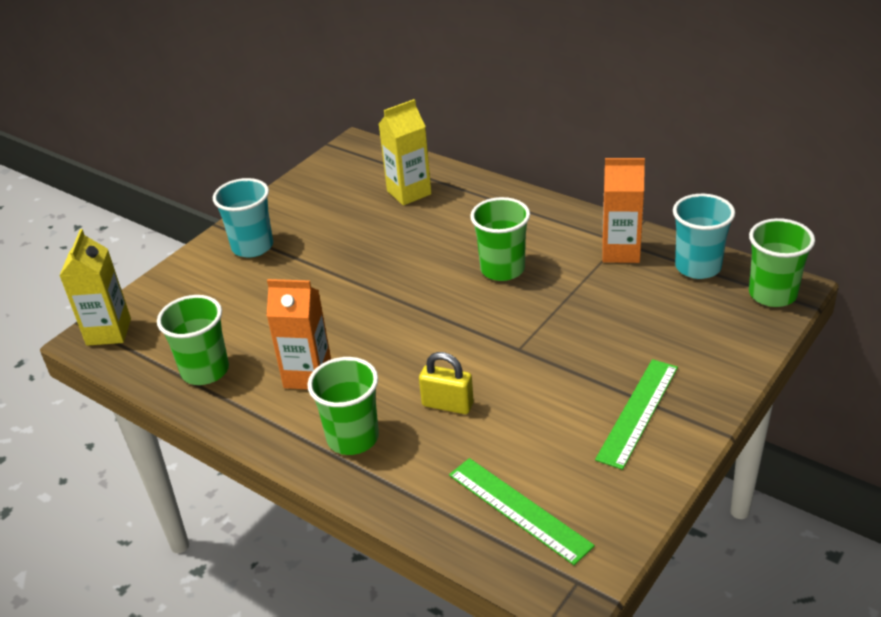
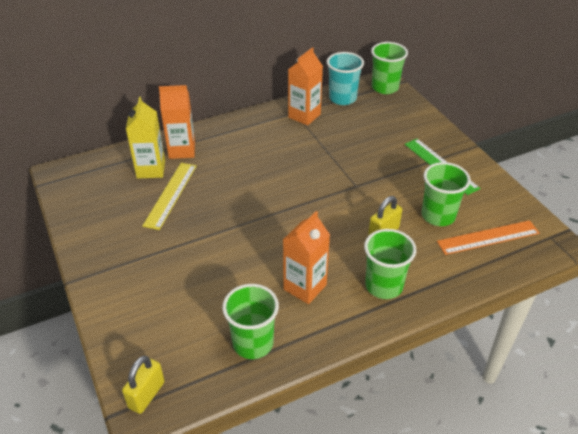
camera: 65 degrees left, 5 degrees up
(109, 332) = (146, 395): yellow carton -> yellow padlock
(252, 246) = (125, 269): turquoise cup -> none
(380, 223) = (170, 195): none -> yellow ruler
(460, 196) = (182, 150): none -> orange carton
(502, 269) = (276, 163): green cup -> green cup (438, 215)
(519, 509) = (488, 237): green ruler -> orange ruler

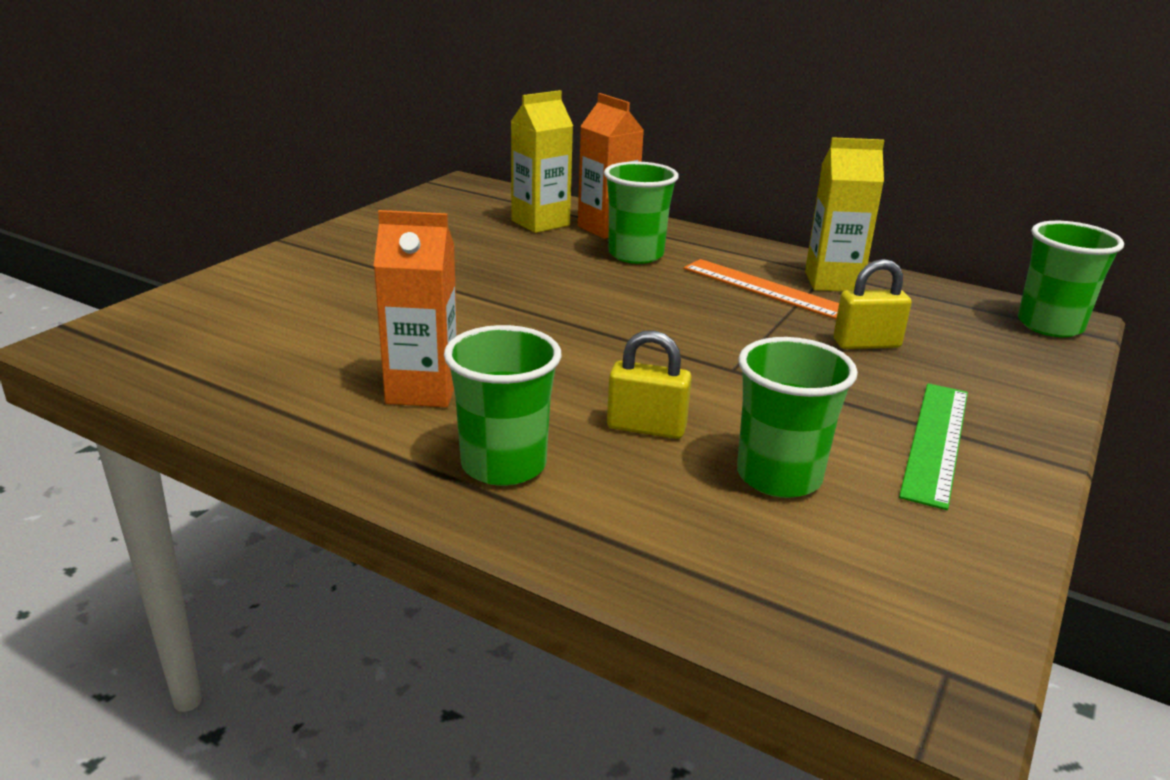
camera: 55 degrees right, 15 degrees down
(146, 395) = (109, 336): yellow padlock -> yellow padlock (866, 344)
(170, 195) = (507, 246): yellow ruler -> none
(253, 343) = (259, 382): green cup -> green cup (636, 255)
(304, 116) = (832, 282): orange carton -> yellow carton
(342, 98) = (939, 298): turquoise cup -> none
(488, 237) = (803, 562): orange ruler -> orange ruler (764, 288)

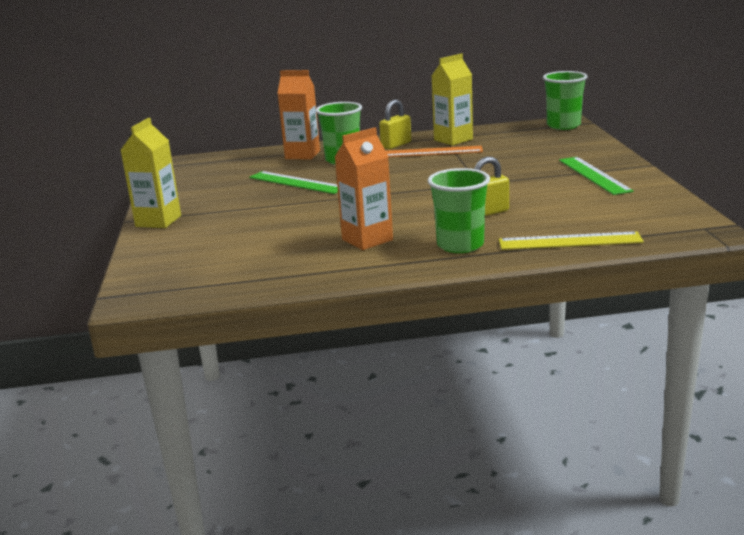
camera: 35 degrees left, 5 degrees down
(522, 264) = (296, 183): none -> green ruler
(540, 223) = (261, 164): yellow carton -> yellow carton (158, 221)
(658, 552) = (570, 241): none -> yellow ruler
(779, 476) = (564, 206): green cup -> none
(866, 344) = (511, 156): yellow padlock -> yellow padlock (396, 145)

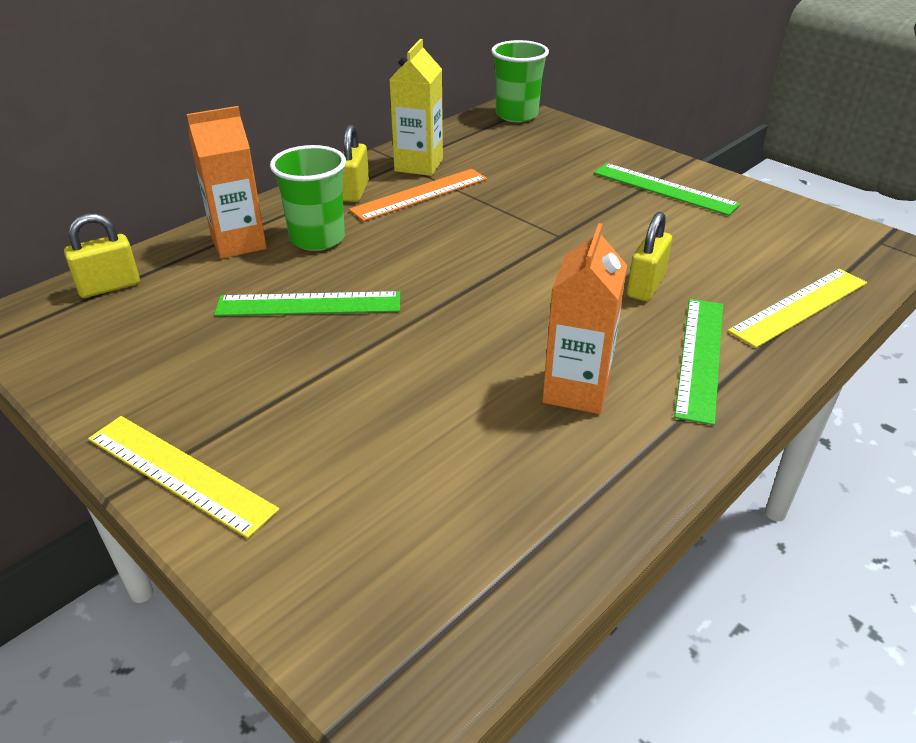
camera: 40 degrees left, 15 degrees up
(158, 221) = (180, 473): yellow carton -> yellow ruler
(223, 159) = (109, 287): none -> yellow padlock
(460, 245) = (700, 357): green cup -> green ruler

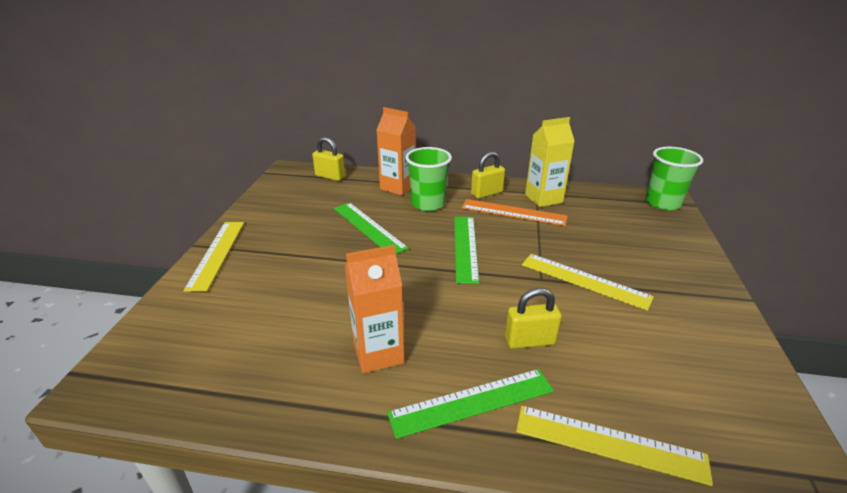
camera: 55 degrees right, 5 degrees down
(589, 215) = (584, 281): none -> yellow ruler
(664, 189) = (675, 301): green ruler -> green ruler (465, 247)

